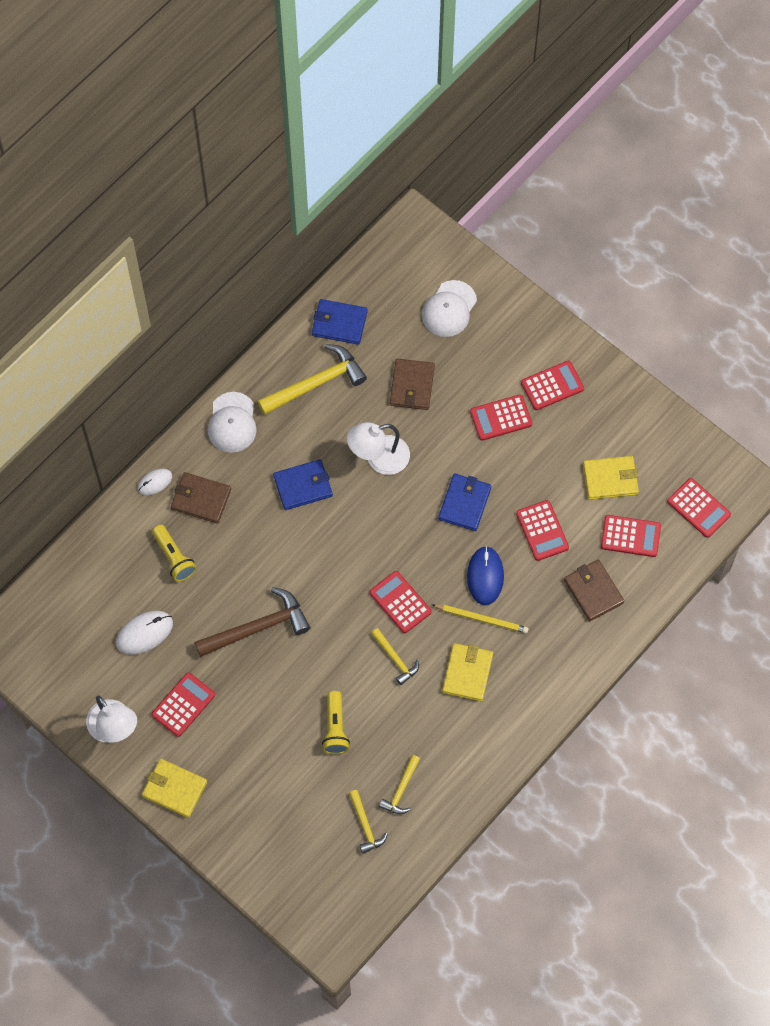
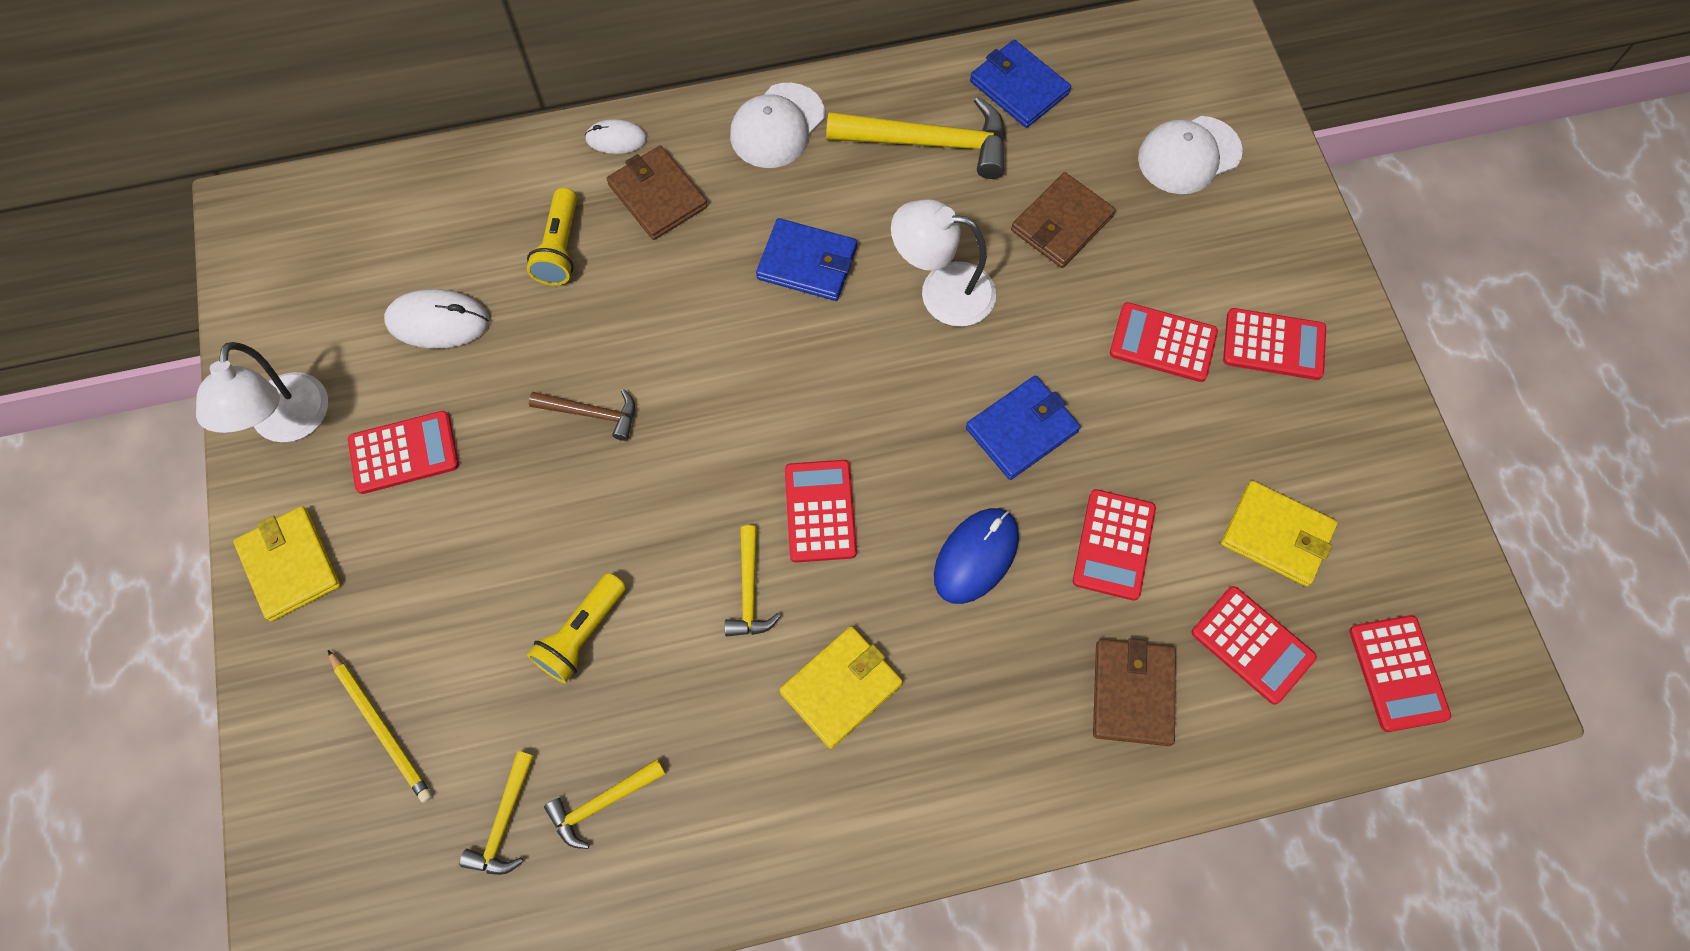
camera: 35 degrees right, 0 degrees up
(257, 627) = (591, 413): brown hammer -> brown hammer, size x0.54
(482, 619) = (924, 618): yellow pencil -> yellow pencil (381, 727)

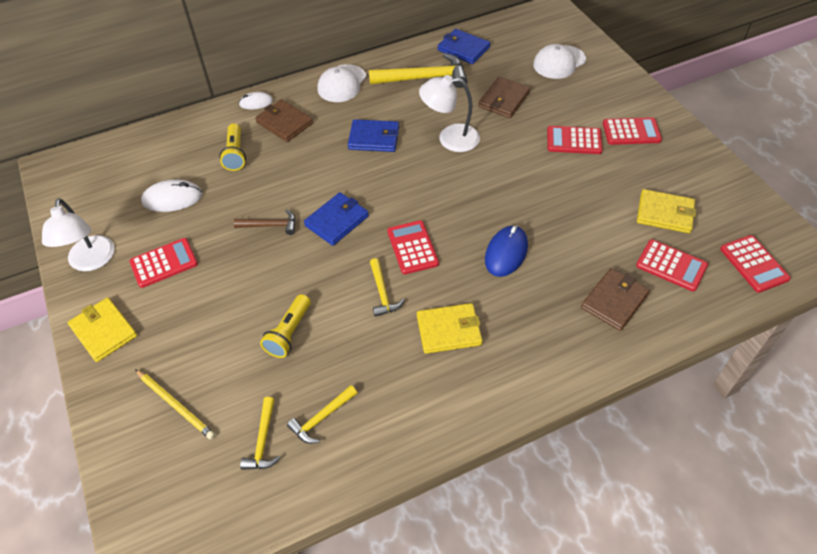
camera: 10 degrees left, 15 degrees down
(841, 687) = (449, 330): yellow wallet -> yellow wallet turned 45 degrees clockwise
(1022, 429) = (512, 191): blue wallet -> blue wallet (337, 221)
(1113, 545) = (579, 233): red calculator -> none
(1132, 693) = (614, 301): brown wallet -> brown wallet turned 45 degrees clockwise

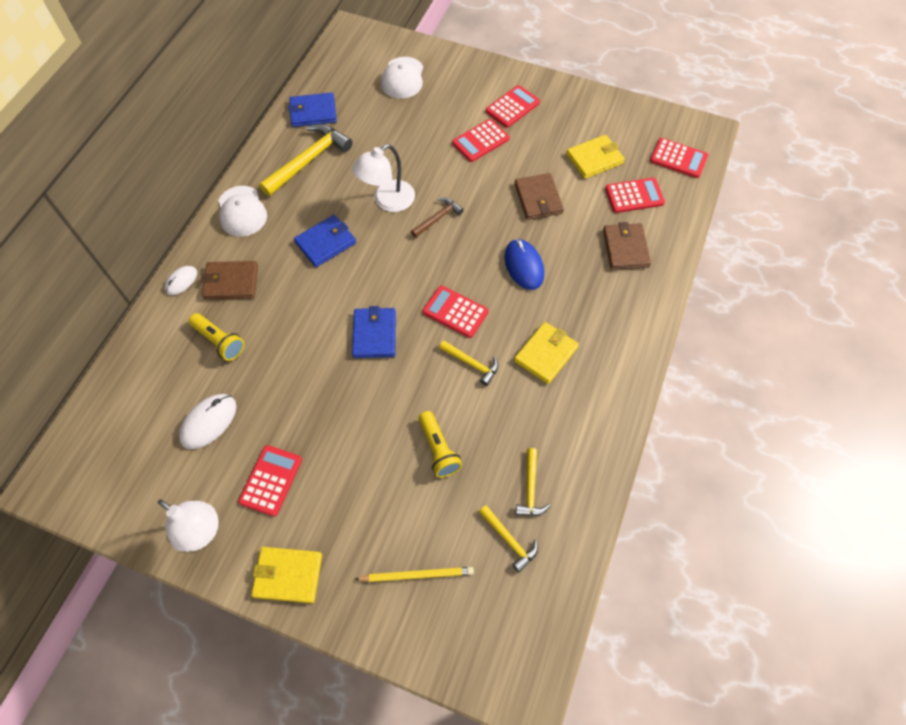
camera: 45 degrees left, 10 degrees up
(270, 225) = (324, 379): brown hammer -> brown hammer (437, 218)
(504, 100) = (394, 139): brown wallet -> brown wallet (538, 198)

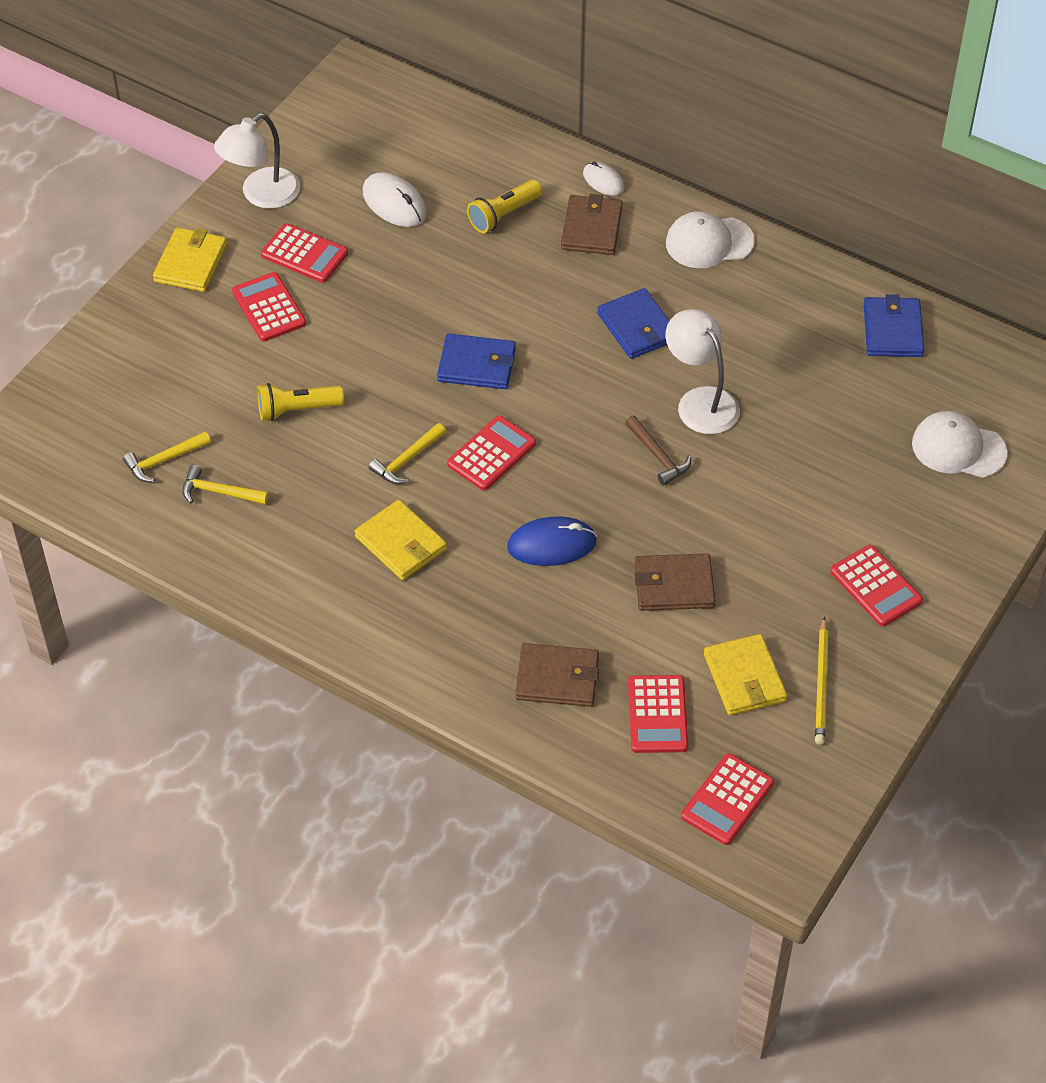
camera: 100 degrees right, 10 degrees down
(308, 160) = (793, 318): yellow hammer -> none
(417, 575) = (153, 371): yellow pencil -> yellow pencil (821, 684)
(480, 141) = (804, 531): red calculator -> red calculator (269, 308)

